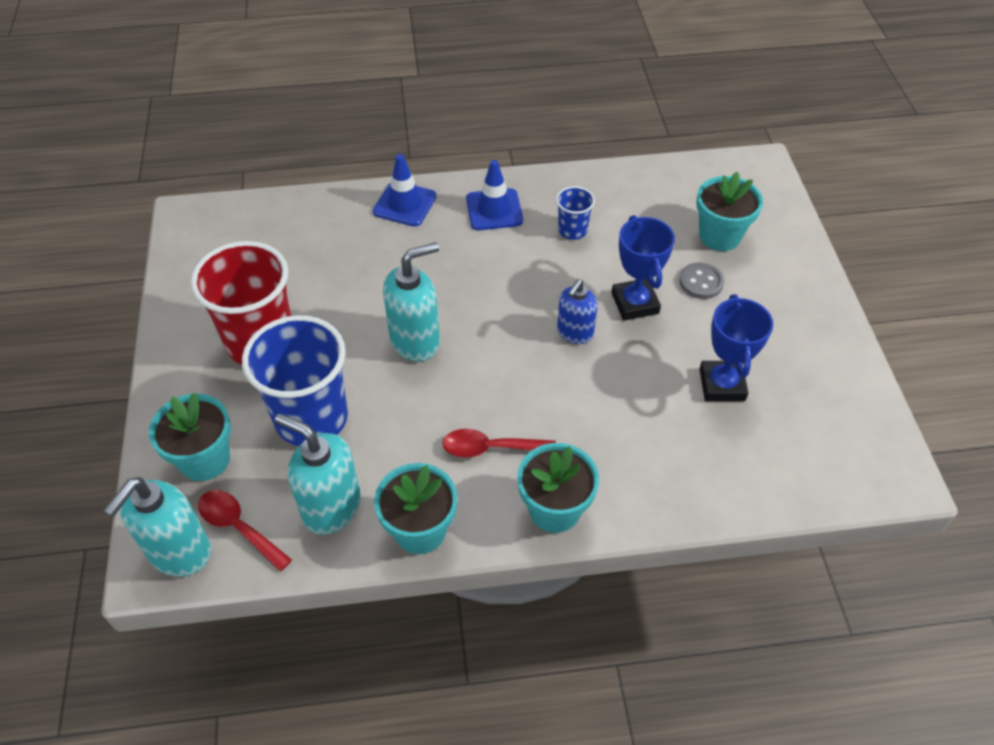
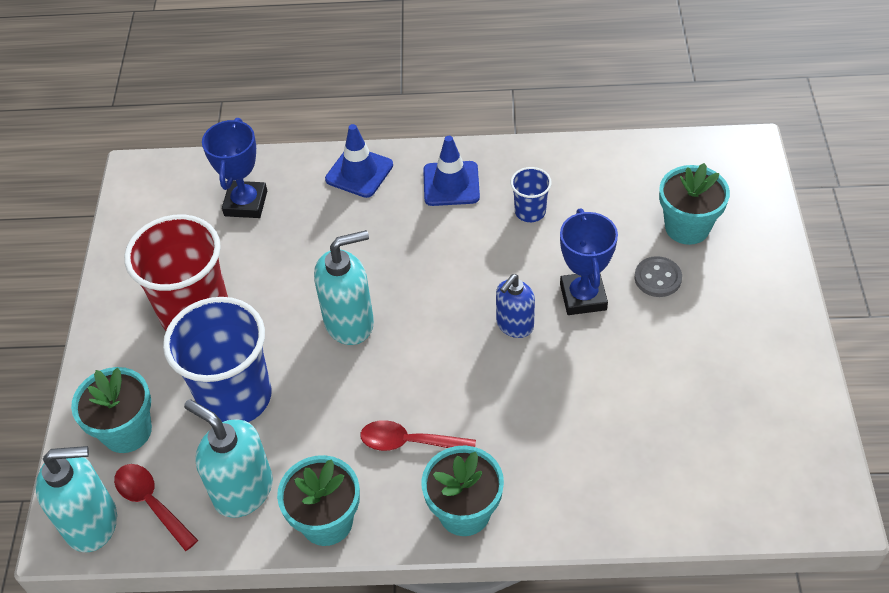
camera: 10 degrees right, 0 degrees up
(179, 552) = (92, 523): turquoise soap dispenser -> turquoise soap dispenser turned 135 degrees counterclockwise
(722, 385) = (660, 393): blue trophy -> blue trophy (246, 203)

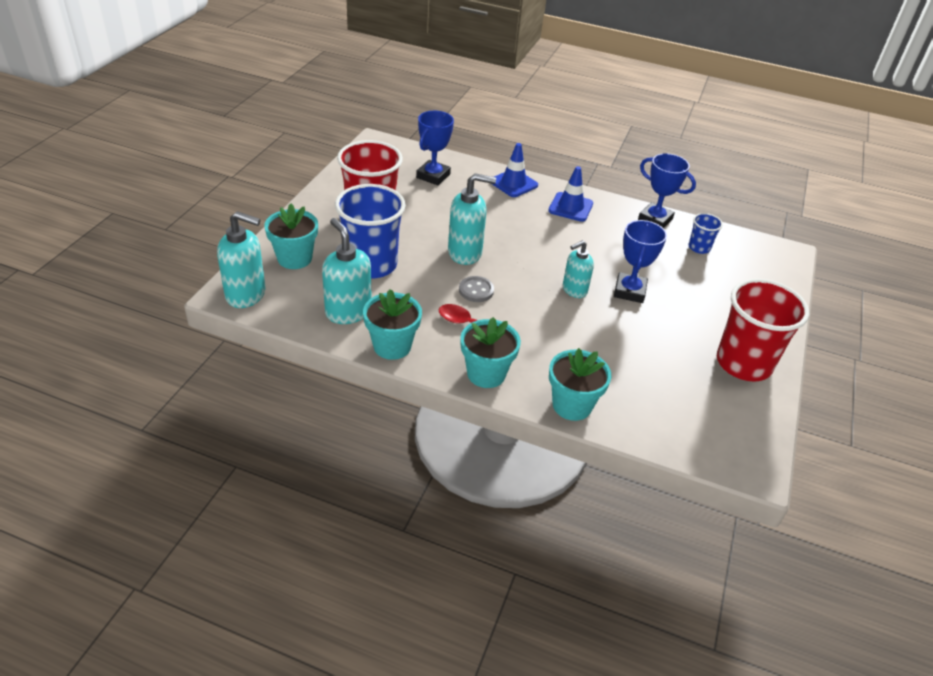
camera: 15 degrees right, 10 degrees down
(151, 503) = (288, 298): red spoon -> none
(514, 325) = (574, 290): blue soap dispenser -> turquoise soap dispenser
(530, 211) = (616, 237): blue cup -> blue cup (699, 248)
(566, 160) = (655, 220): none -> blue trophy
(657, 278) = (688, 298): grey button -> grey button (476, 290)
(687, 227) = (723, 279): turquoise flower pot -> turquoise flower pot (572, 405)
(761, 354) = (743, 363): none -> red cup

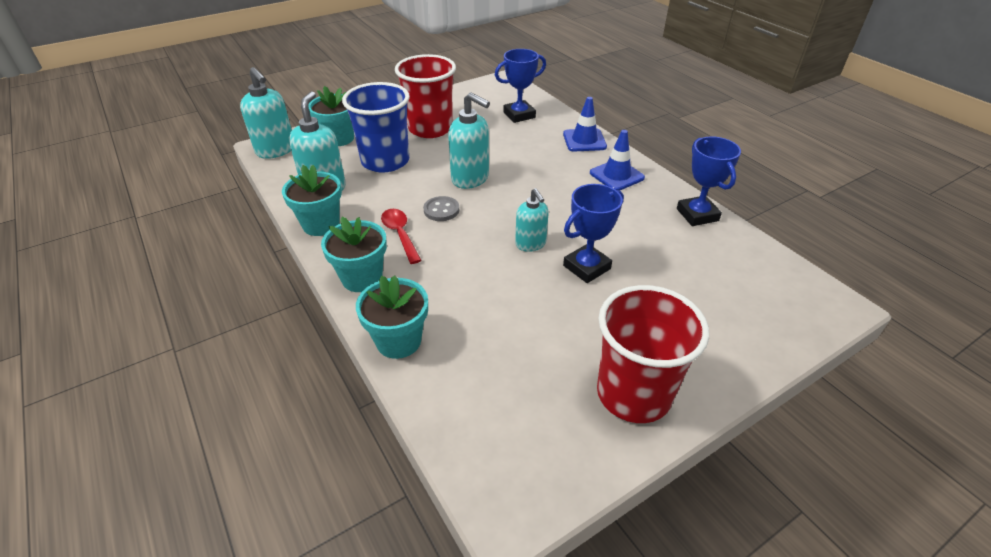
camera: 40 degrees right, 0 degrees up
(574, 290) = (530, 244): turquoise soap dispenser -> turquoise soap dispenser turned 120 degrees counterclockwise
(699, 248) = (719, 258): blue cup -> none

